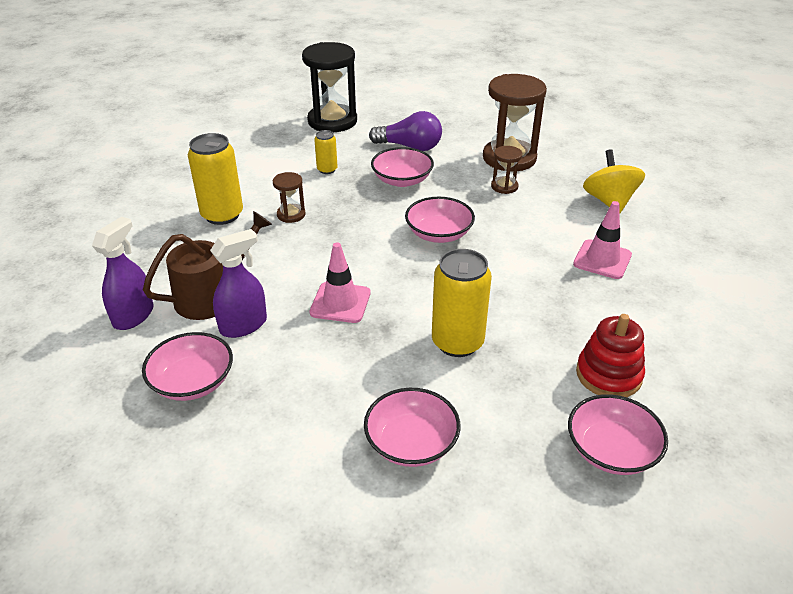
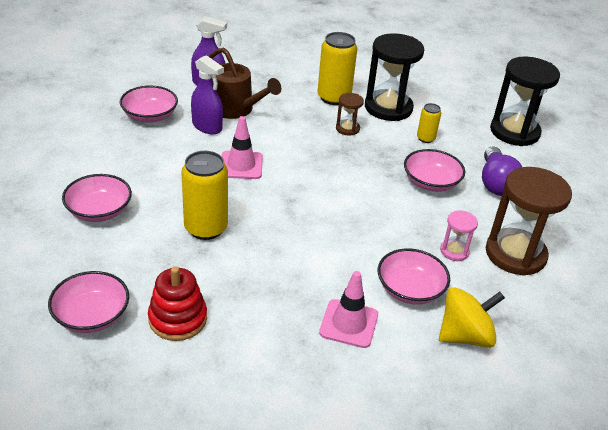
camera: 75 degrees right, 0 degrees up
(260, 182) = (388, 108): none -> black hourglass
(439, 234) = (351, 210): pink bowl -> pink bowl (410, 289)
(504, 186) = (454, 251): brown hourglass -> pink hourglass

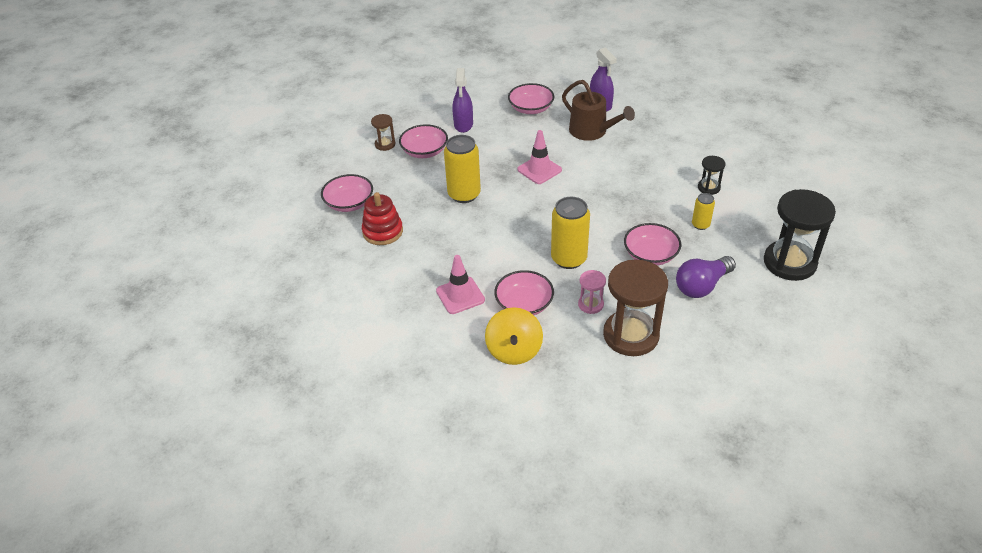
camera: 55 degrees right, 5 degrees up
(207, 126) = (556, 133): purple spray bottle -> purple spray bottle (463, 125)
(236, 109) = (592, 131): brown watering can -> brown watering can turned 45 degrees counterclockwise
(334, 98) = (677, 158): yellow can -> yellow can (569, 259)
(347, 129) = (650, 185): brown hourglass -> brown hourglass (385, 144)
(388, 108) = (708, 188): black hourglass -> black hourglass, size x0.48
(465, 335) = (514, 350): yellow spinning top -> yellow spinning top turned 60 degrees clockwise

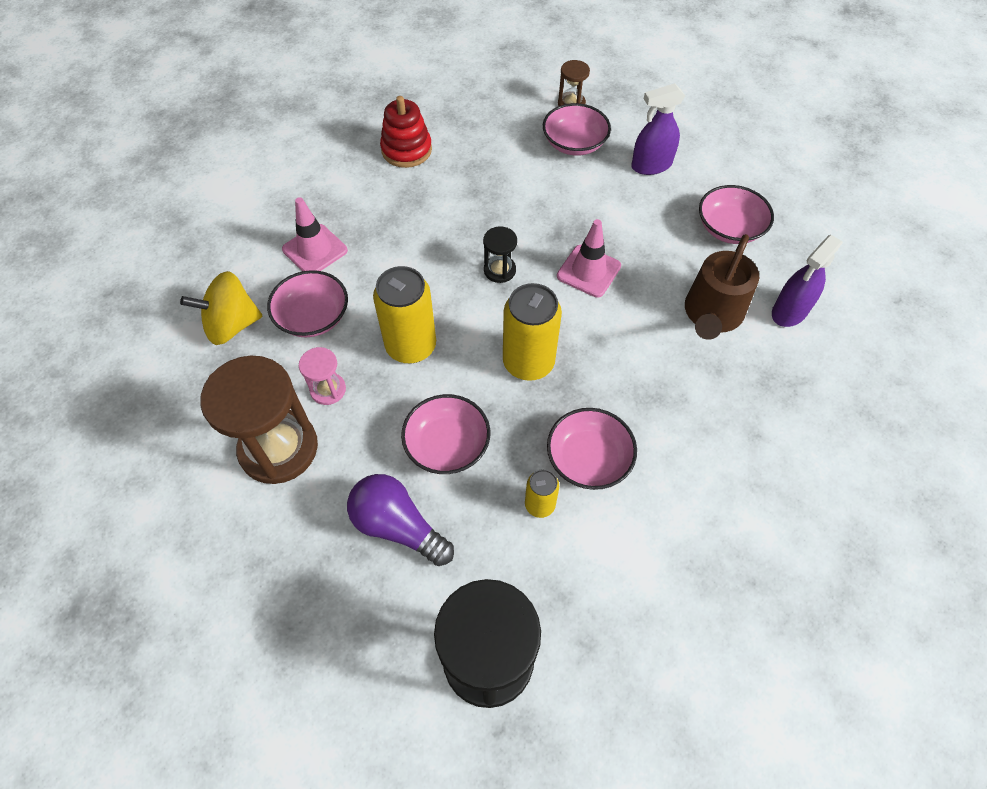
camera: 70 degrees right, 15 degrees up
(349, 203) = (447, 107): pink bowl -> pink bowl (588, 459)
(464, 194) = (503, 205): yellow can -> yellow can (528, 362)
(708, 188) = (640, 504): black hourglass -> black hourglass (499, 270)

